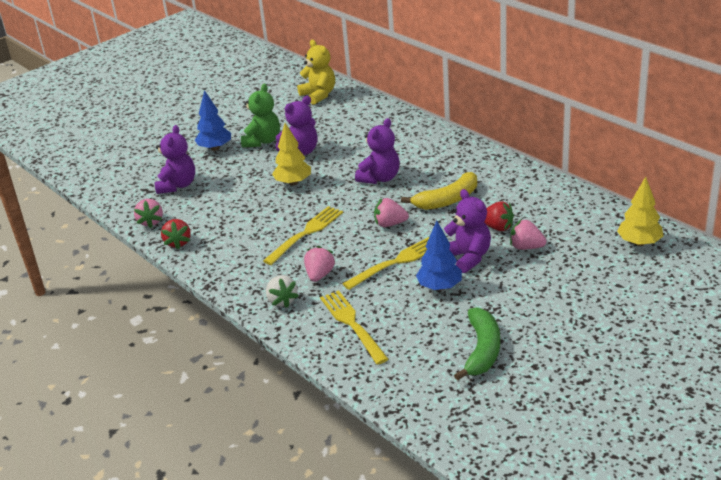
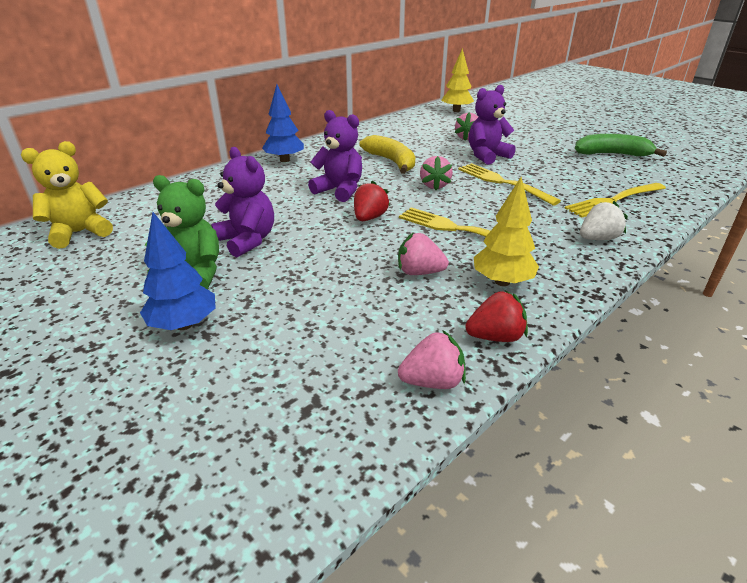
camera: 95 degrees left, 0 degrees up
(177, 185) = (305, 360): purple teddy bear -> none
(293, 183) = (333, 243): yellow tree -> yellow tree (502, 282)
(319, 275) = (538, 219): pink strawberry -> pink strawberry (419, 272)
(439, 287) = (535, 166): blue tree -> blue tree (285, 160)
(497, 227) = (438, 145): red strawberry -> red strawberry (369, 218)

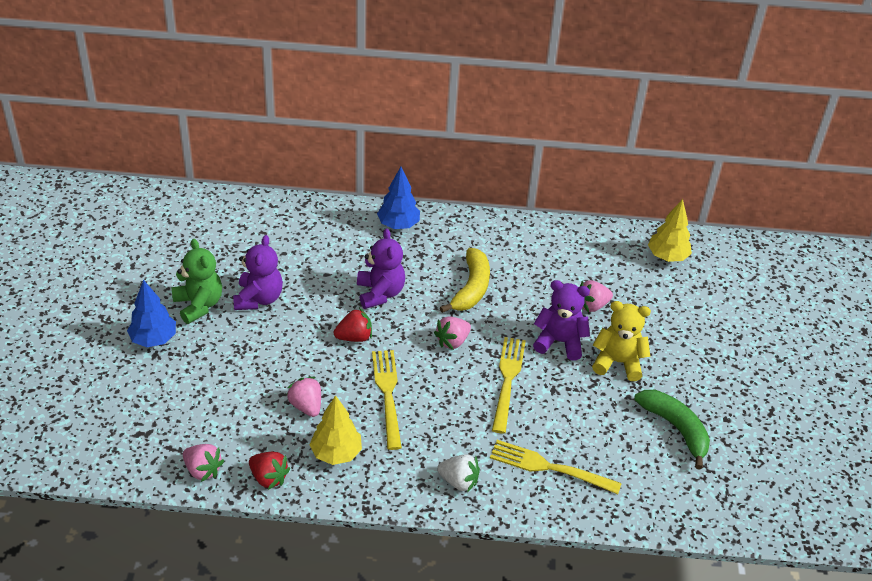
camera: 45 degrees right, 10 degrees up
(80, 233) = (188, 217): yellow teddy bear -> yellow teddy bear (618, 362)

